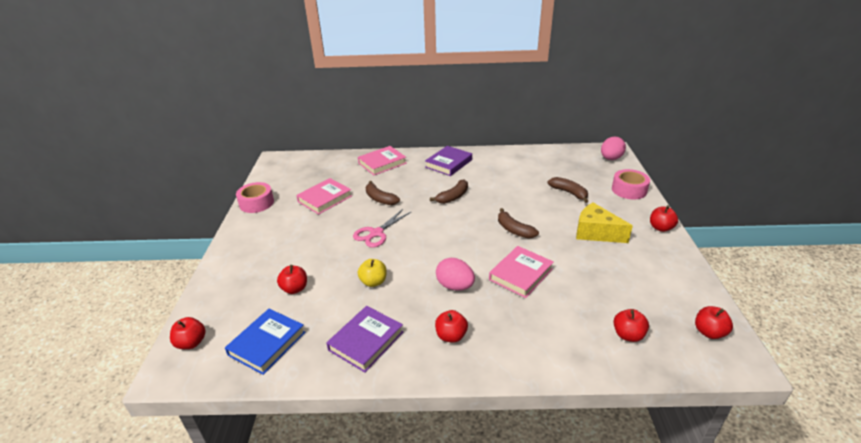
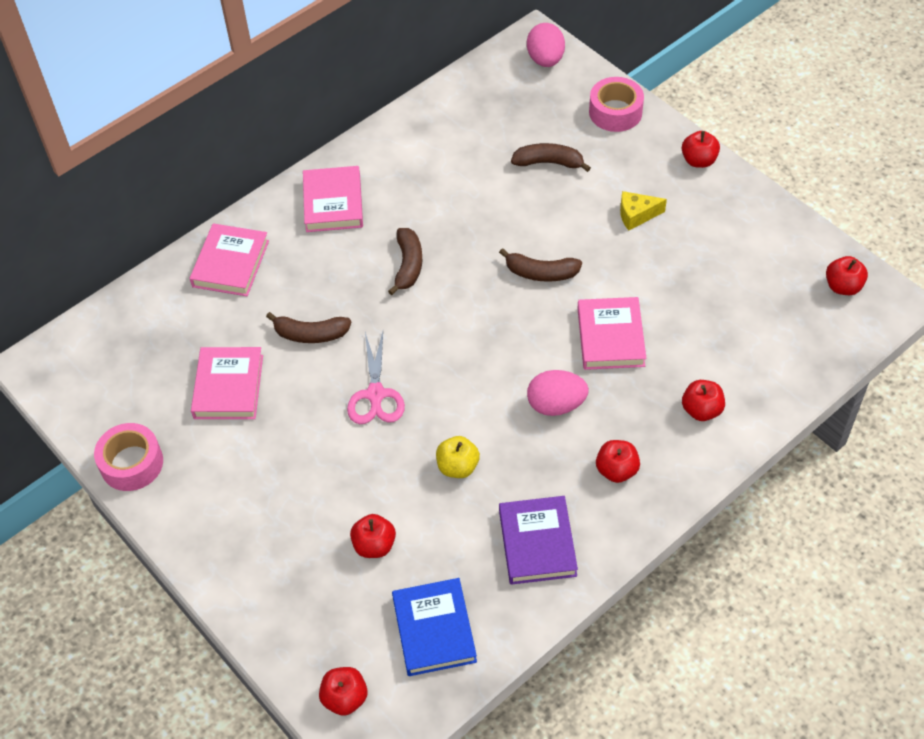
camera: 40 degrees left, 20 degrees up
(448, 163) = (333, 203): purple book -> pink book
(596, 233) = (636, 215): yellow cheese -> yellow cheese, size x0.61
(628, 335) = (777, 343): red apple -> red apple (701, 410)

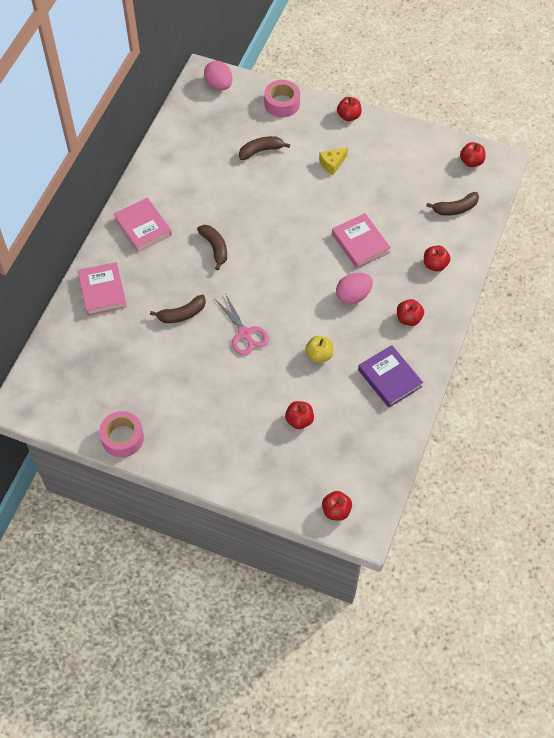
camera: 30 degrees left, 5 degrees up
(228, 387) = (152, 367): pink book -> none
(434, 630) = (362, 451): blue book -> none
(541, 273) = (297, 221): brown banana -> brown banana (455, 208)

